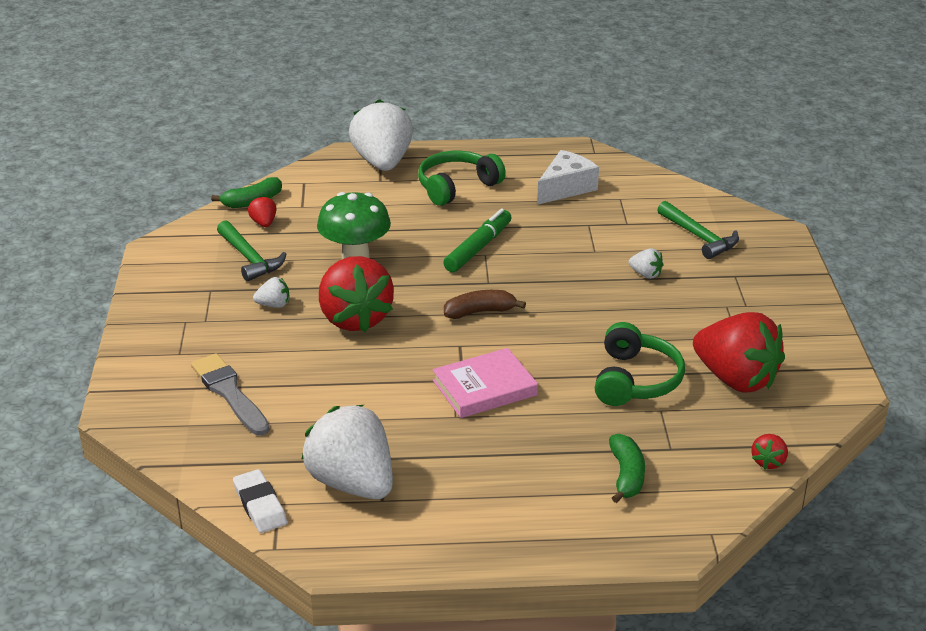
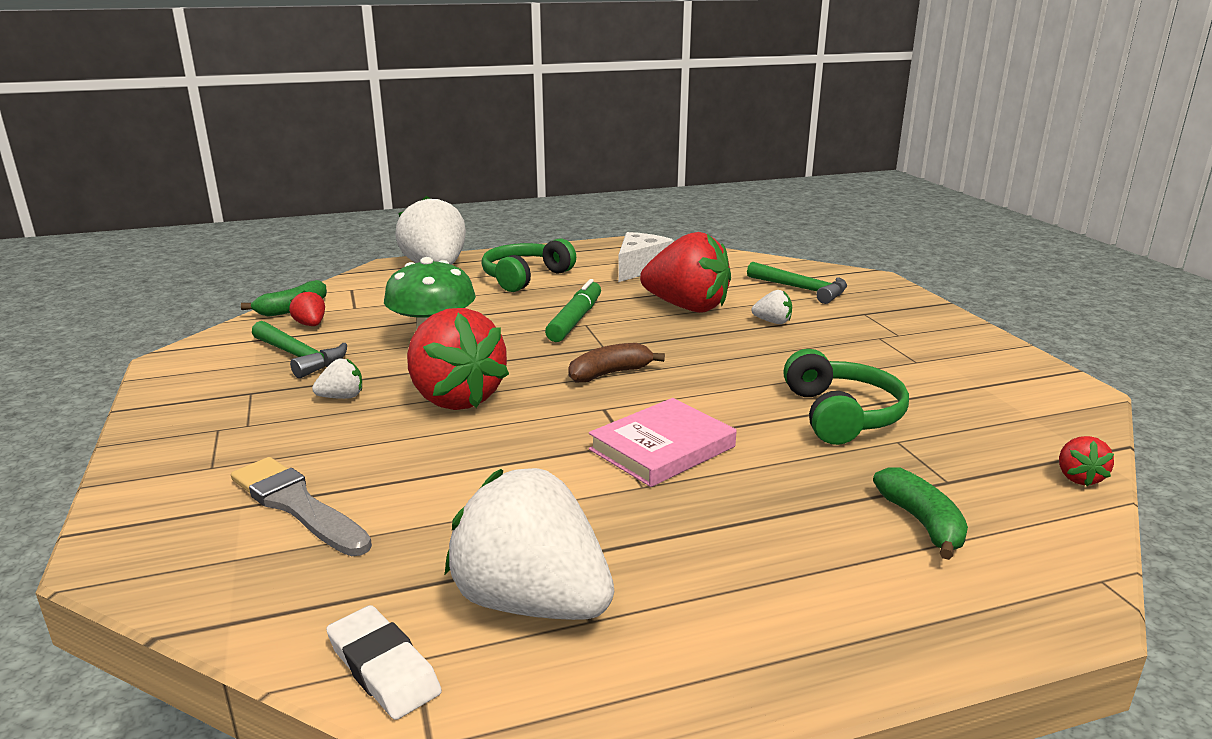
camera: 15 degrees left, 10 degrees down
(735, 379) = (953, 399): red strawberry -> red strawberry (687, 307)

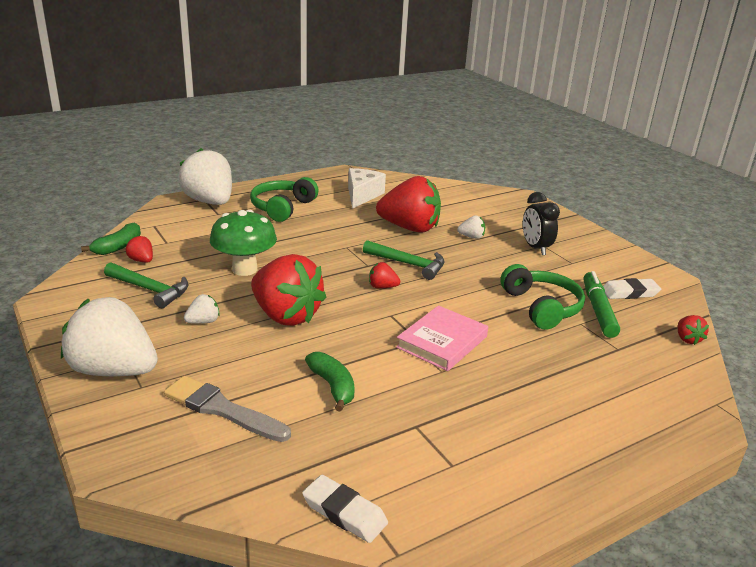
camera: 15 degrees left, 5 degrees up
(532, 602) = (412, 458): white strawberry -> white strawberry (114, 370)
(575, 320) = (337, 244): green marker -> green marker (598, 310)
(610, 373) = (382, 287): brown banana -> red strawberry
(802, 289) = (480, 208): green hammer -> green hammer (408, 264)
(865, 340) = (535, 248): none -> black clock
(922, 523) = (613, 378): green banana -> green banana (332, 386)
(997, 406) = (629, 293): none -> white eraser

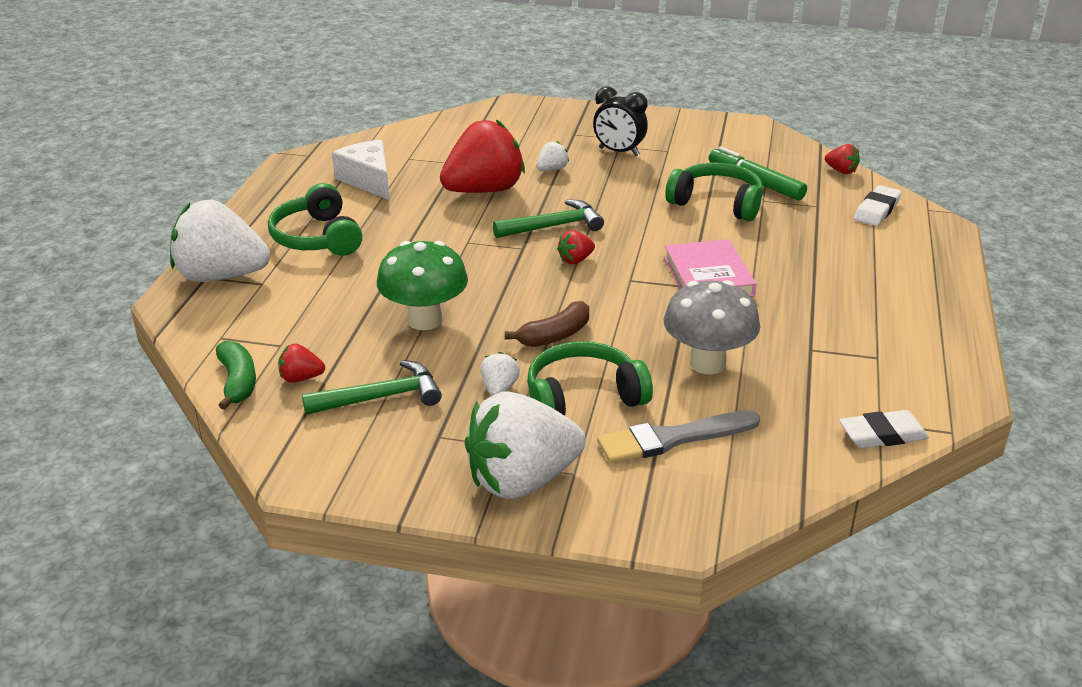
camera: 45 degrees left, 5 degrees up
(230, 354) = (583, 397): none -> green headphones
(286, 316) = (554, 335): red strawberry -> brown banana
(332, 386) = (707, 363): green banana -> grey mushroom
(629, 293) = (748, 154): white eraser -> white eraser (877, 210)

